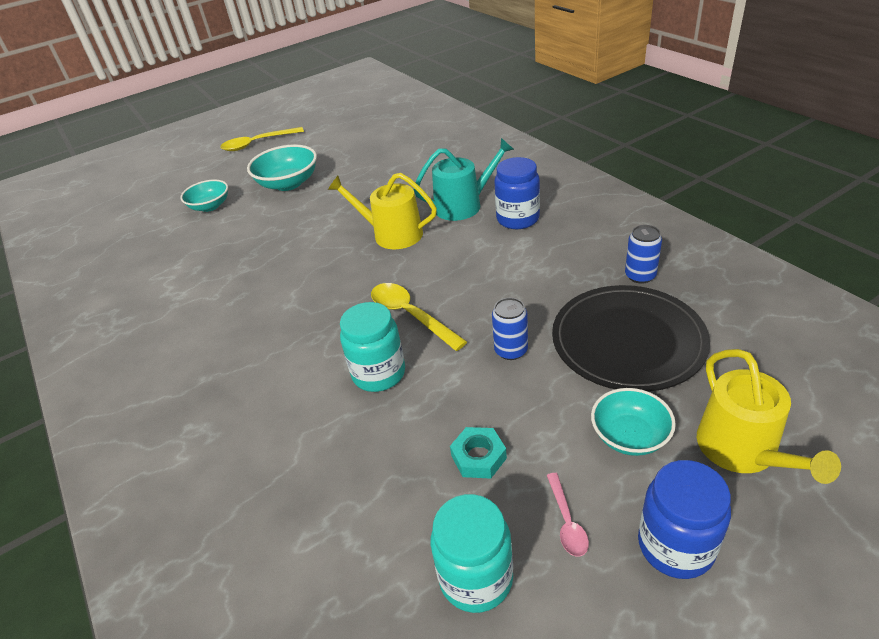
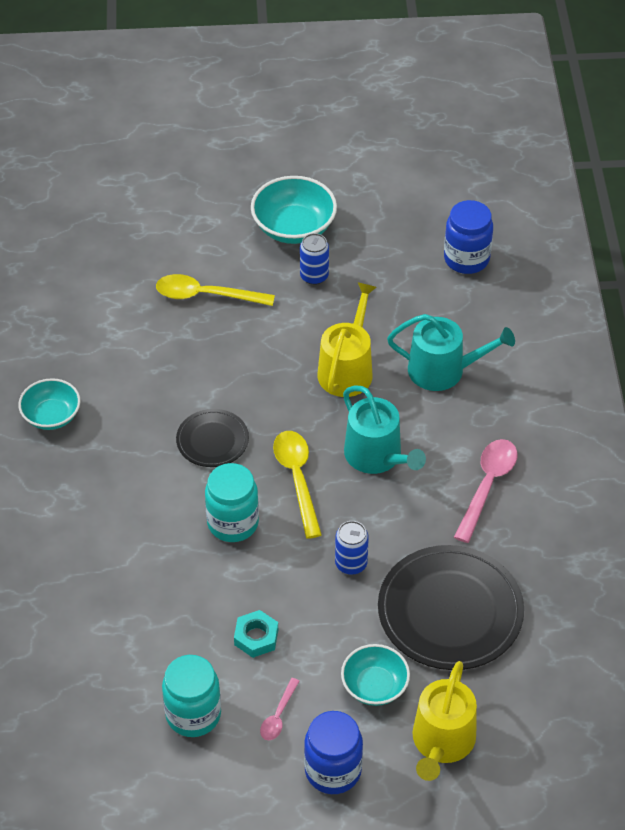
camera: 25 degrees right, 10 degrees up
(210, 206) = (197, 218): turquoise bowl -> turquoise bowl (51, 416)
(257, 144) = (298, 132): yellow spoon -> yellow spoon (205, 295)
(315, 324) = (212, 440): none -> black plate
(392, 234) = (347, 369): yellow watering can -> yellow watering can turned 60 degrees clockwise
(463, 271) = (377, 456): none -> turquoise watering can
(517, 219) = (479, 421): blue jar -> blue jar (466, 259)
(564, 249) = (487, 485): none -> pink spoon
(640, 276) = (525, 555): blue can -> blue can (314, 276)

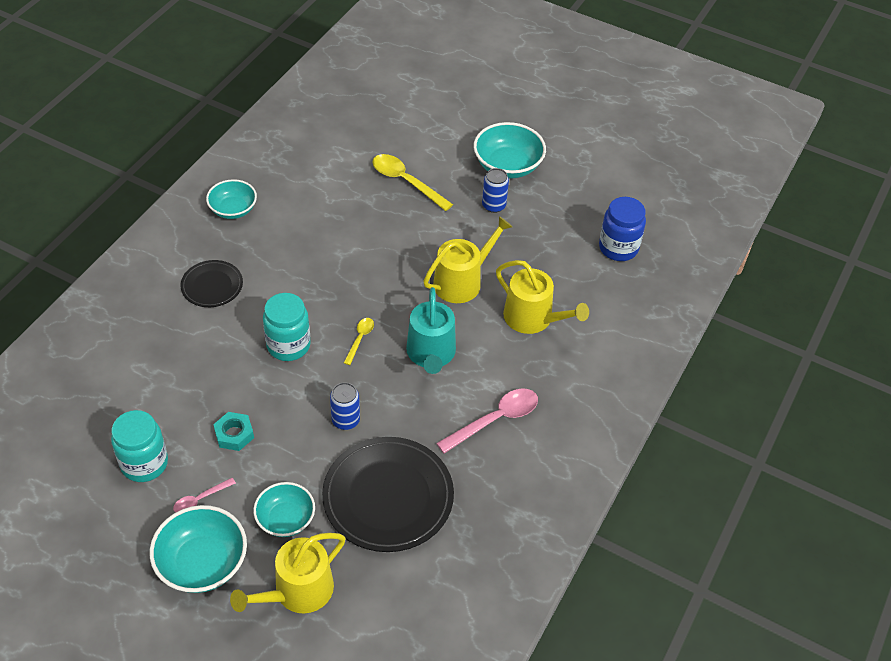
camera: 30 degrees right, 0 degrees up
(212, 440) = (324, 281): black plate -> black plate (212, 286)
(297, 478) = (360, 339): yellow spoon -> yellow spoon, size x0.54
(333, 770) = (202, 563): blue jar -> turquoise bowl
(443, 370) = (533, 318): turquoise watering can -> yellow watering can

